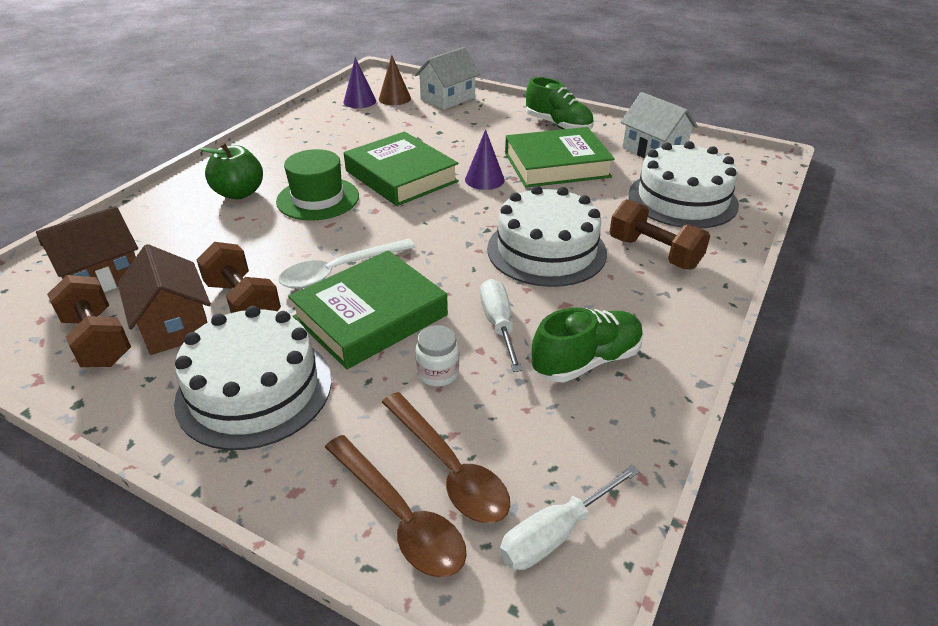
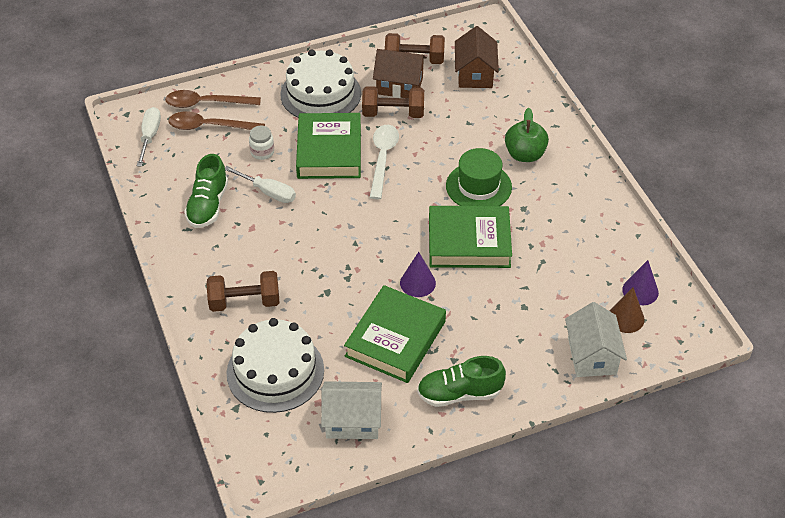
camera: 130 degrees right, 10 degrees up
(546, 250) = (304, 255): white cake -> none

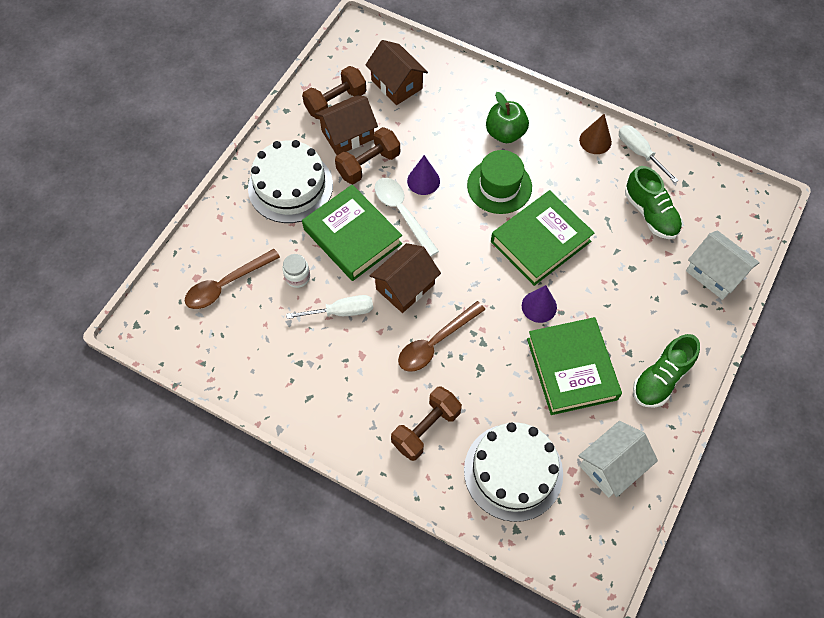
camera: 40 degrees left, 15 degrees up
(150, 136) = (182, 332): white screwdriver -> white screwdriver (640, 153)
(206, 103) = (200, 264): brown spoon -> brown spoon (435, 342)
(208, 205) = (303, 362): green shoe -> green shoe (650, 214)
(331, 206) = (405, 286): none -> brown house
(626, 318) = (706, 224): brown cone -> brown cone (595, 141)
(640, 291) = (694, 194): purple cone -> purple cone (423, 181)

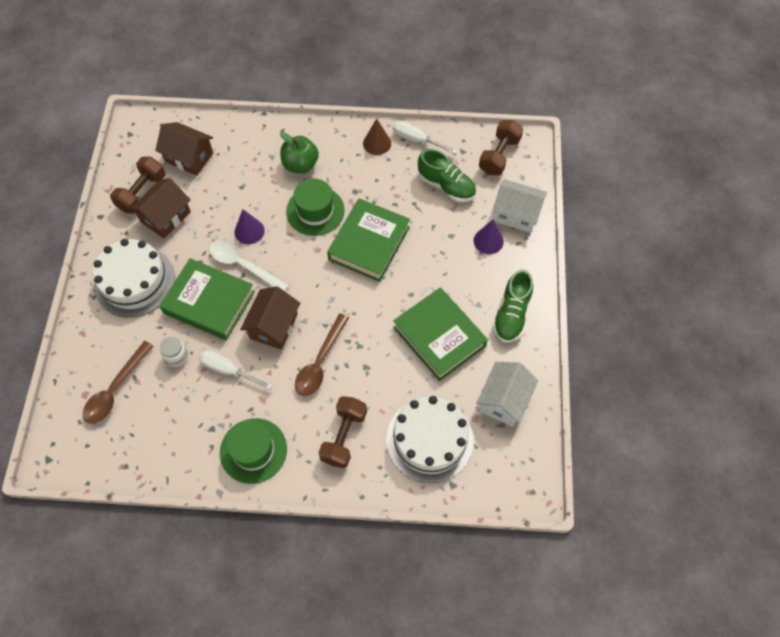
camera: 25 degrees left, 0 degrees up
(330, 402) = (253, 450): none -> green hat
(341, 312) = (228, 370): white screwdriver -> white screwdriver turned 120 degrees counterclockwise
(368, 164) = (195, 235): brown dumbbell -> brown dumbbell (499, 156)
(539, 306) = (391, 297): purple cone -> purple cone (488, 241)

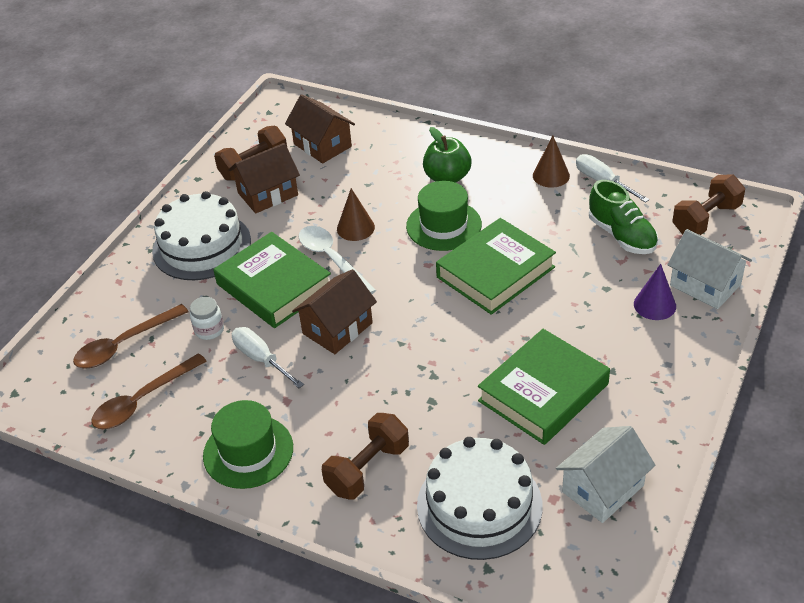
camera: 25 degrees right, 20 degrees down
(249, 231) = (355, 228): purple cone -> brown cone
(320, 362) = (376, 380): brown spoon -> brown spoon (143, 400)
(439, 336) = (543, 392): green book -> green book turned 60 degrees clockwise
(511, 314) = (653, 393): green shoe -> none

